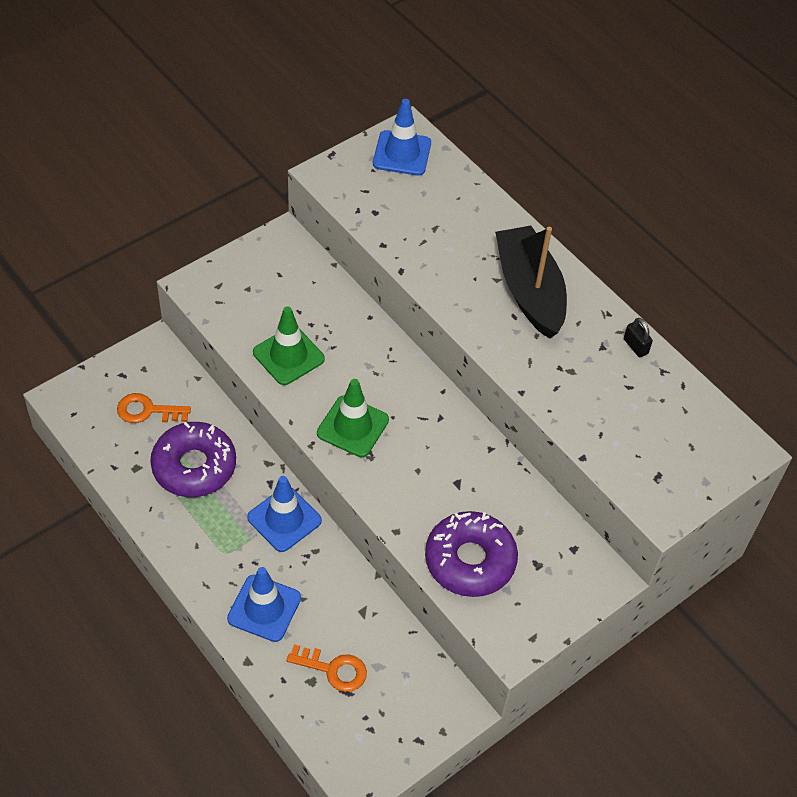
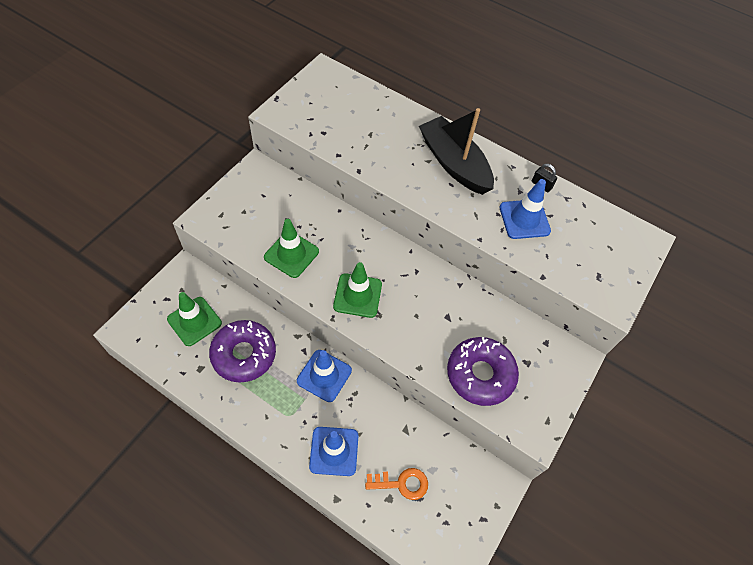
camera: 20 degrees left, 5 degrees up
(147, 411) = (194, 321): orange key -> green traffic cone
(402, 153) = (326, 87): blue traffic cone -> blue traffic cone (524, 219)

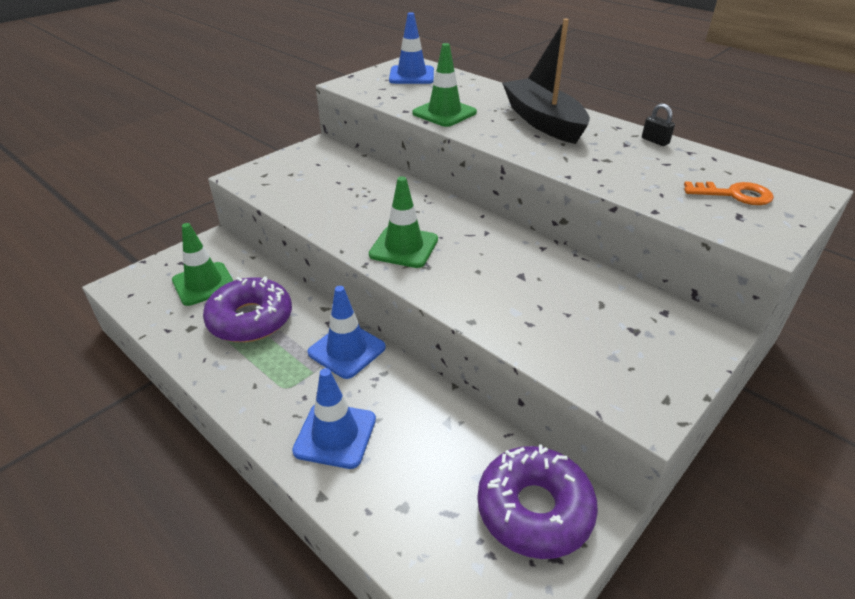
camera: 15 degrees right, 20 degrees down
(291, 254) = (333, 208): green traffic cone -> green traffic cone (444, 113)
(402, 483) = (427, 489): orange key -> orange key (734, 194)
(480, 374) = (561, 336): purple donut -> purple donut (534, 509)
(524, 219) = (630, 164): blue traffic cone -> blue traffic cone (411, 75)

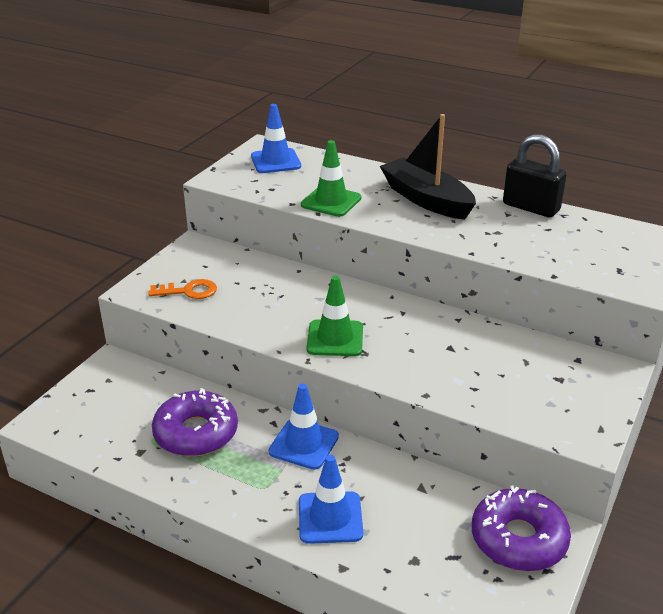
camera: 15 degrees left, 5 degrees down
(204, 284) = (128, 407): green traffic cone -> none
(655, 141) = (531, 207): black padlock -> black padlock, size x2.24
(734, 194) = (610, 251): orange key -> orange key (189, 291)

